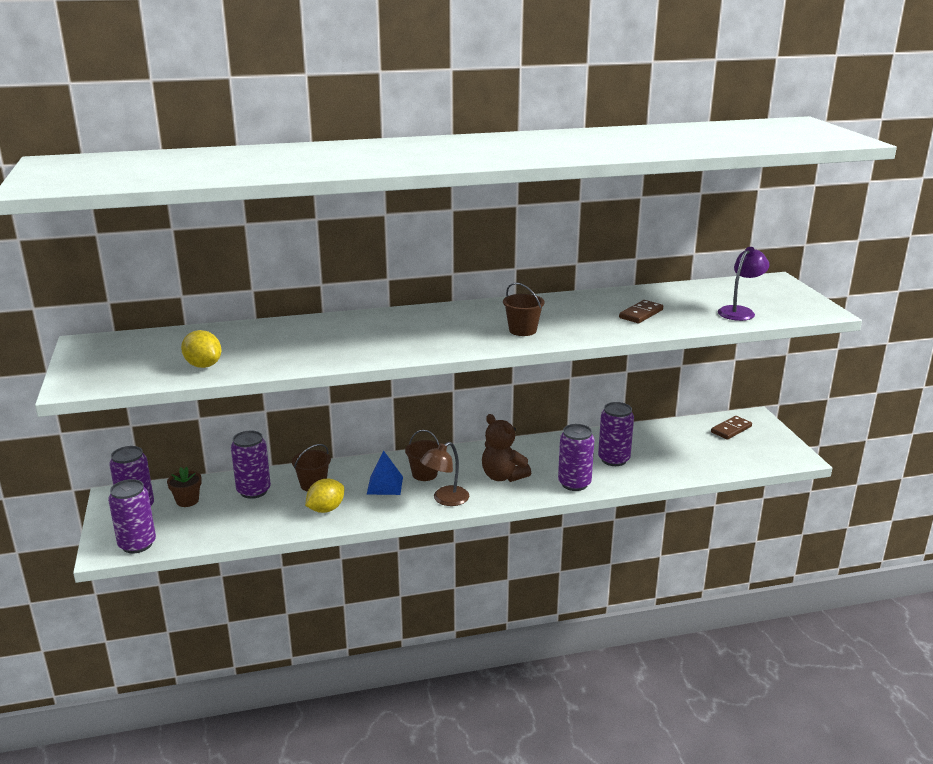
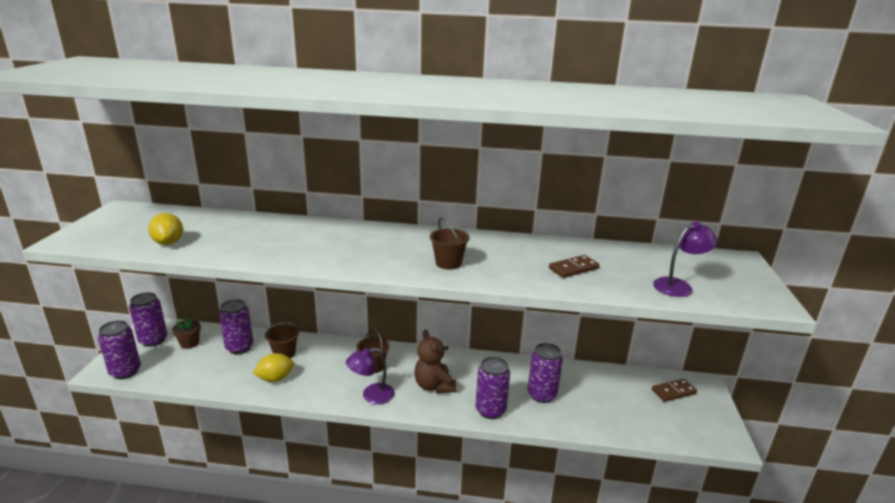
camera: 20 degrees right, 0 degrees up
(385, 485) = (335, 368): blue pyramid -> none
(445, 499) = (371, 395): brown lamp -> purple lamp

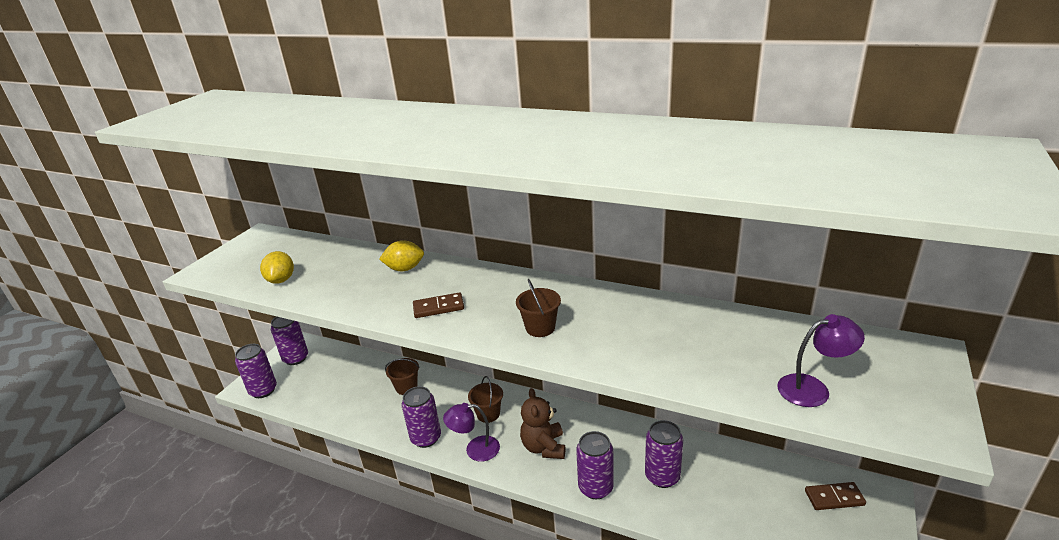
camera: 20 degrees right, 5 degrees up
(189, 343) = (325, 365): brown flower pot -> none
(239, 347) = (367, 375): purple can -> purple can (426, 438)
(275, 378) = (389, 416): yellow lemon -> yellow lemon (405, 269)
(573, 268) = (685, 348): brown domino -> brown domino (438, 307)

